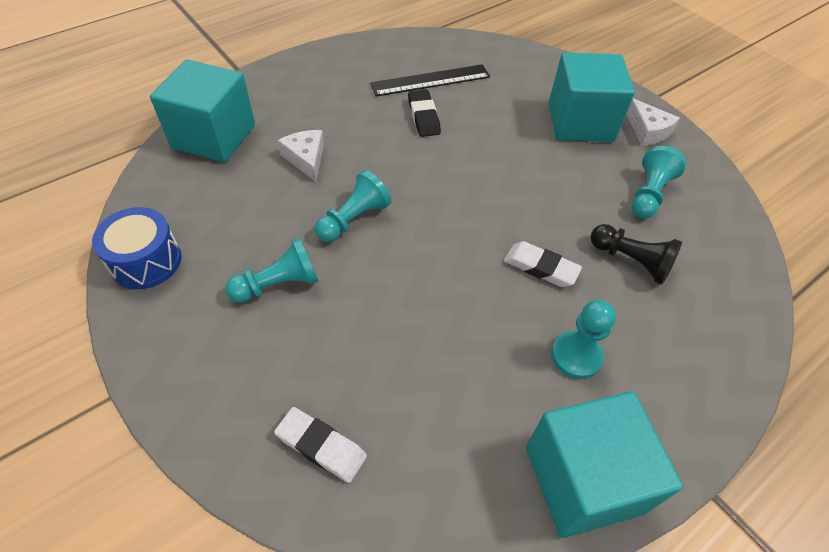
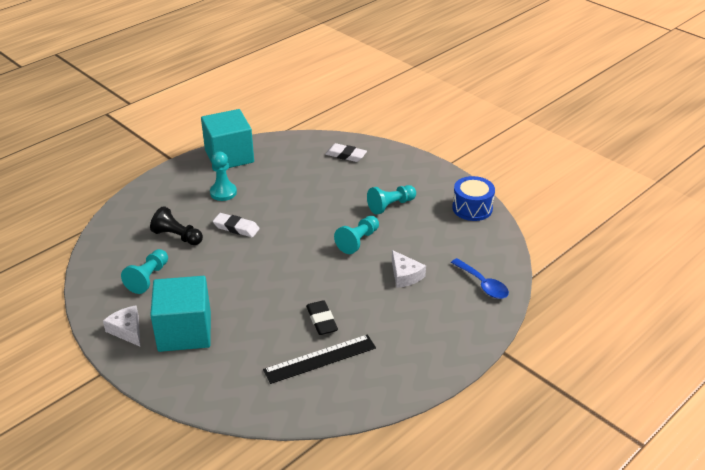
camera: 175 degrees right, 15 degrees down
(214, 136) = (482, 284): turquoise cube -> blue spoon

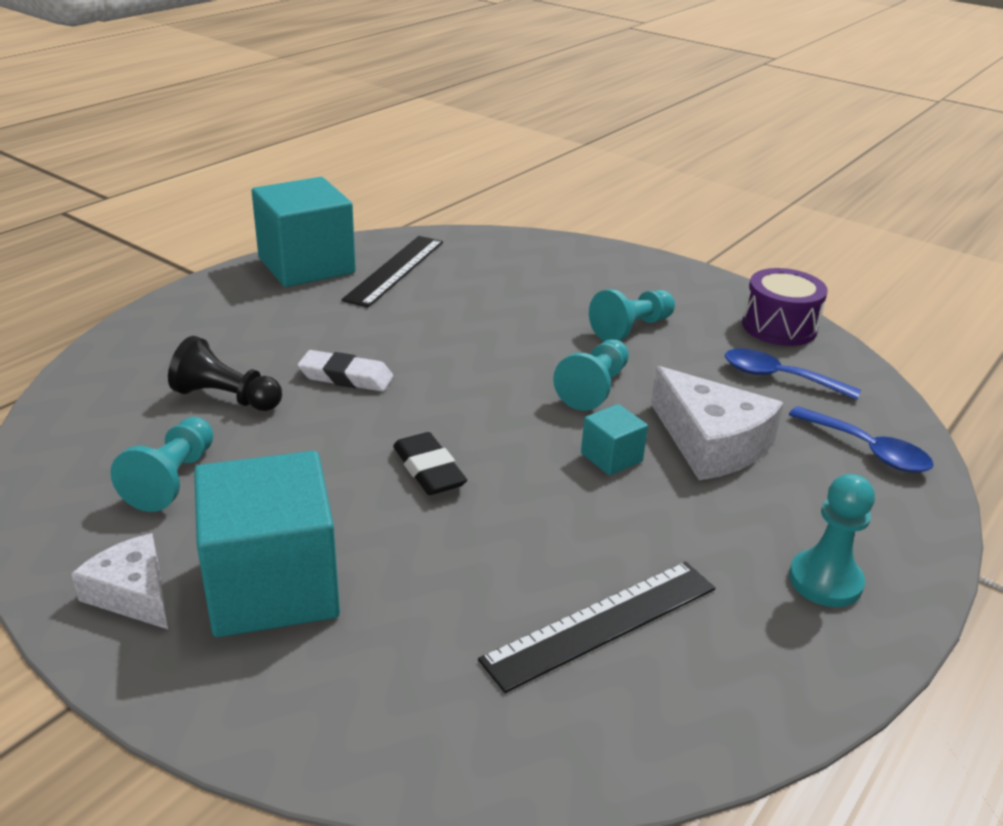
camera: 10 degrees left, 5 degrees down
(223, 192) = (307, 320): turquoise pawn -> turquoise pawn (825, 581)
(275, 161) = (395, 270): none -> black ruler
(322, 320) = (576, 540): black eraser -> black eraser (429, 470)
(346, 155) = (520, 258): white eraser -> none
(353, 280) = (611, 457): none -> turquoise cube
(405, 275) = (711, 443): white cheese -> white cheese, size x1.60
(457, 240) = (779, 378): none -> blue spoon
(472, 208) = (779, 327): blue drum -> purple drum

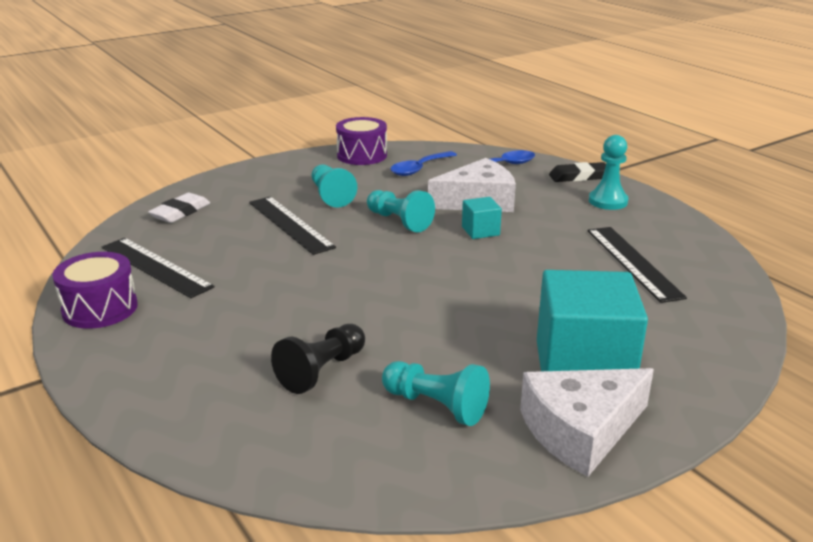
camera: 70 degrees left, 5 degrees down
(132, 593) = (581, 430): white cheese -> white cheese, size x1.60
(306, 265) = (100, 308): turquoise cube -> purple drum
(346, 377) = (324, 310): white eraser -> white eraser (180, 212)
(429, 470) = (469, 292): black eraser -> black eraser (579, 176)
(534, 318) = (290, 224): none -> black ruler

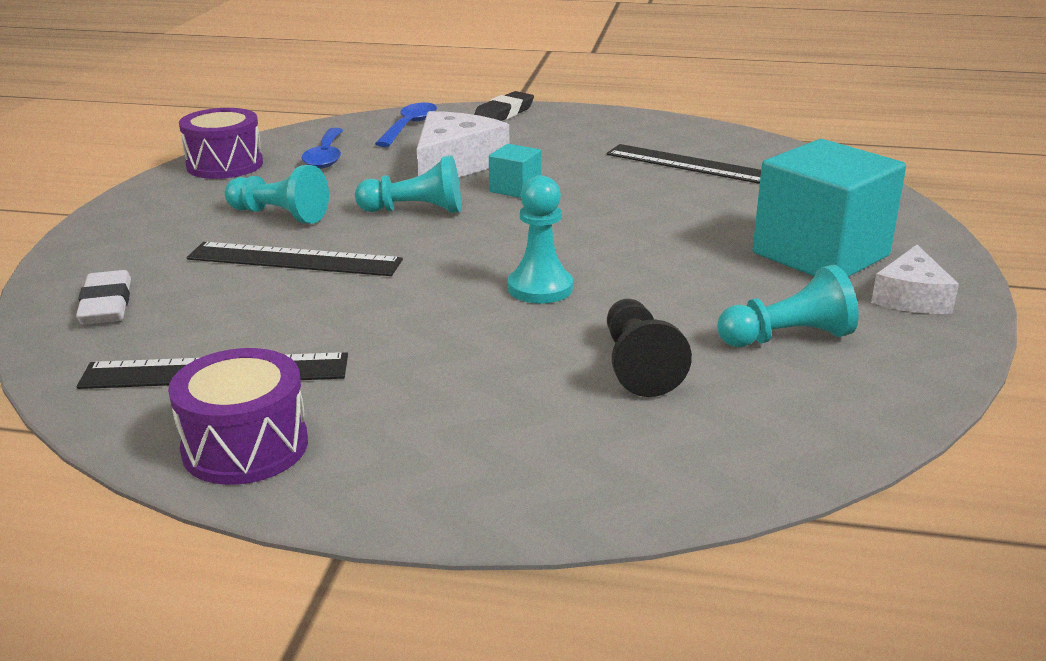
camera: 45 degrees left, 0 degrees up
(581, 430) = (911, 297): white cheese -> white cheese, size x0.62
(608, 201) = (572, 125): turquoise pawn -> turquoise pawn (540, 288)

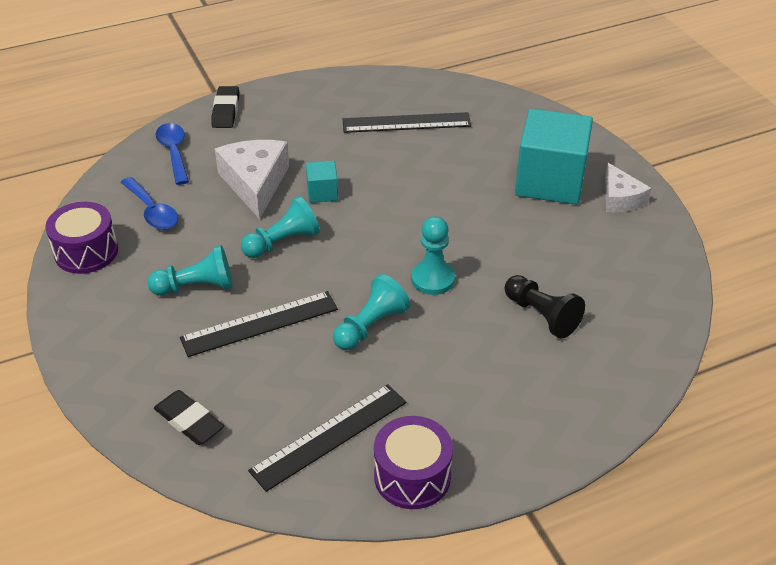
camera: 35 degrees left, 15 degrees up
(107, 305) = (189, 421): white eraser -> black eraser
(787, 337) = (591, 259): turquoise pawn -> turquoise pawn (370, 326)

